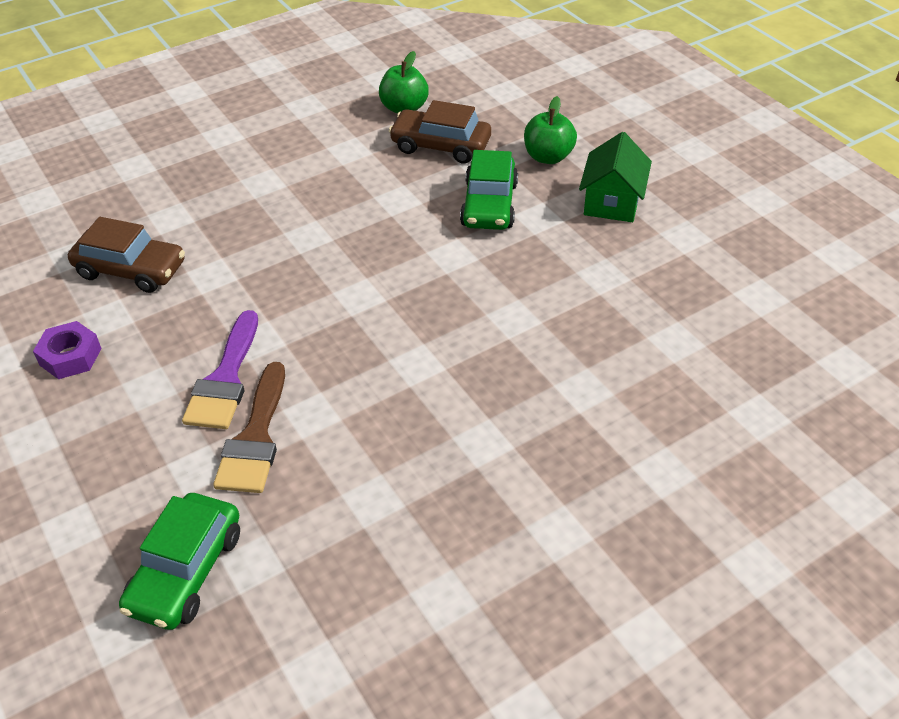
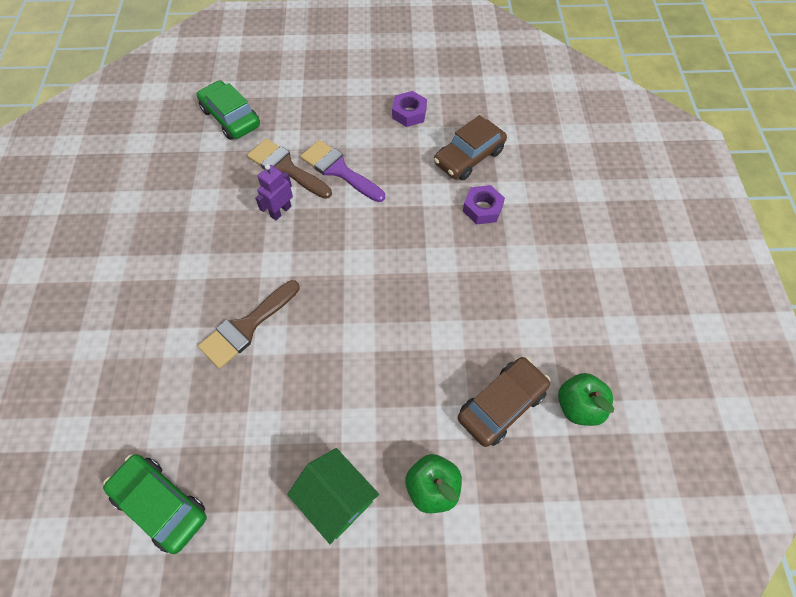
camera: 120 degrees right, 15 degrees up
(212, 231) = (482, 208): none -> purple nut
(335, 402) = (280, 211): none -> purple robot
(489, 205) = (398, 396): green car -> green car (161, 504)
(516, 344) = (247, 327): none -> brown brush

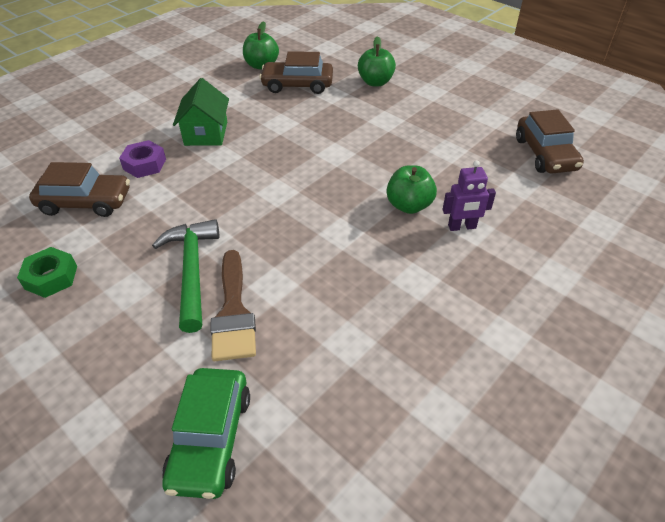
camera: 135 degrees left, 15 degrees down
(161, 504) = (545, 154): green car -> brown car
(247, 327) = (409, 205): brown brush -> green apple
(280, 211) = (289, 272): purple robot -> purple robot (462, 227)
(336, 499) = (432, 103): green house -> green house (206, 133)
(339, 170) = (192, 271): purple brush -> green hammer
(409, 113) = (51, 277): purple nut -> green nut

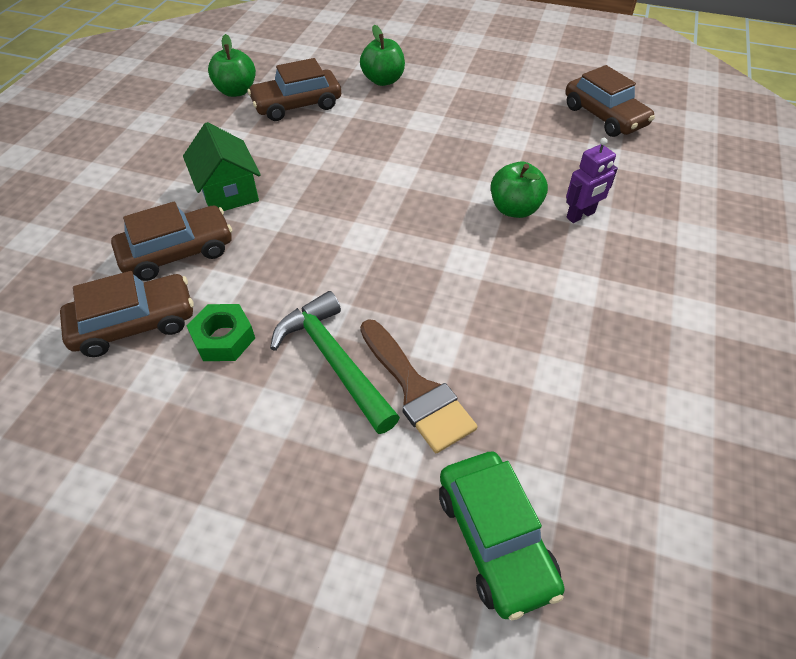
camera: 25 degrees left, 5 degrees up
(51, 277) = (161, 433): green nut -> green nut (223, 338)
(144, 164) = (178, 252): purple nut -> brown car

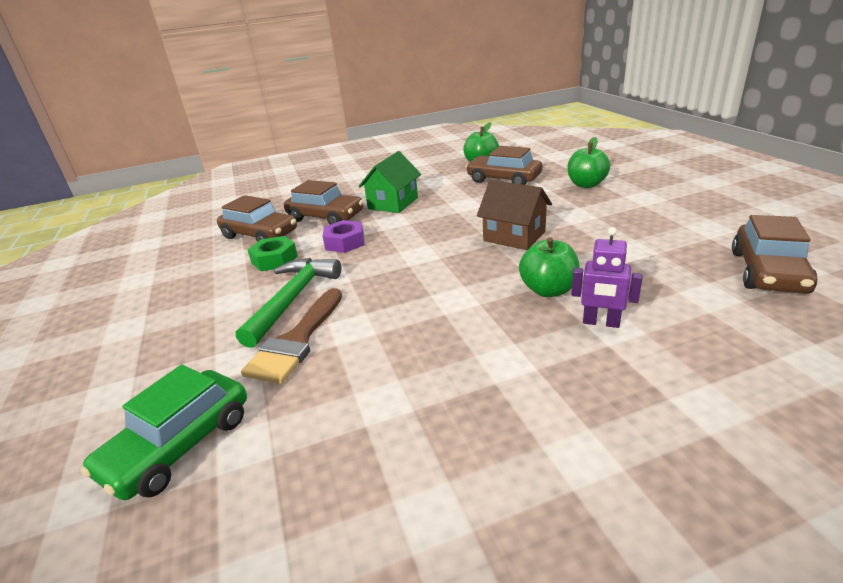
camera: 55 degrees right, 20 degrees down
(266, 269) = (345, 242): none -> purple nut
(413, 170) = (514, 236): none -> brown house

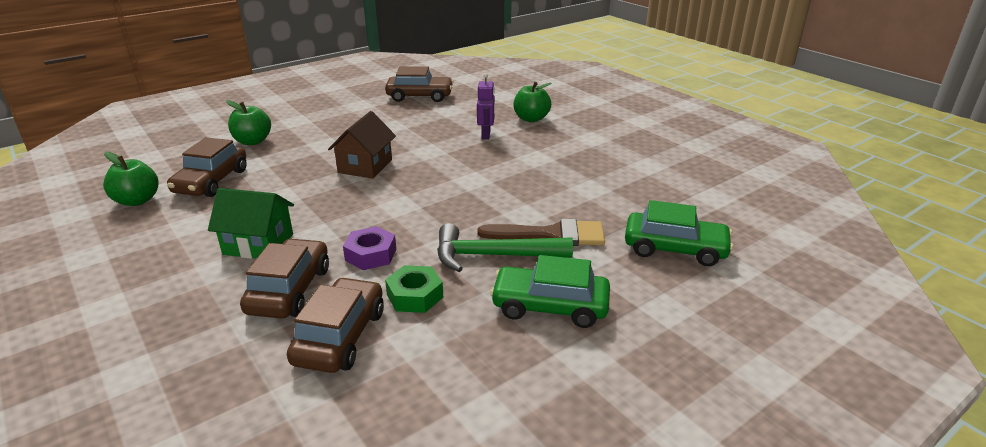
camera: 110 degrees left, 0 degrees up
(194, 320) = (550, 306): none -> green car
(548, 290) = (452, 150): green apple -> green apple (531, 119)

